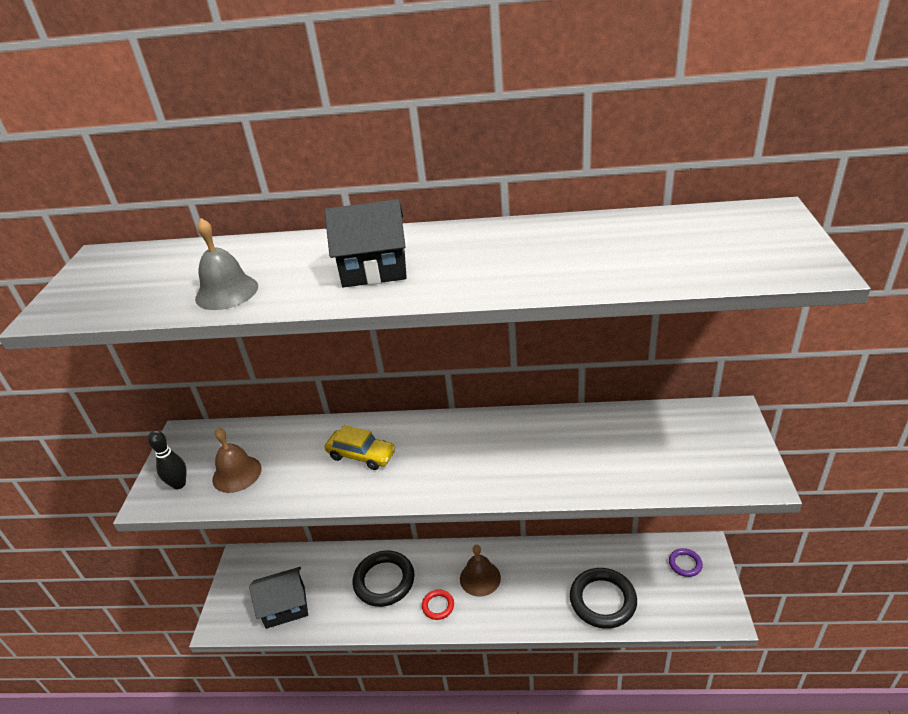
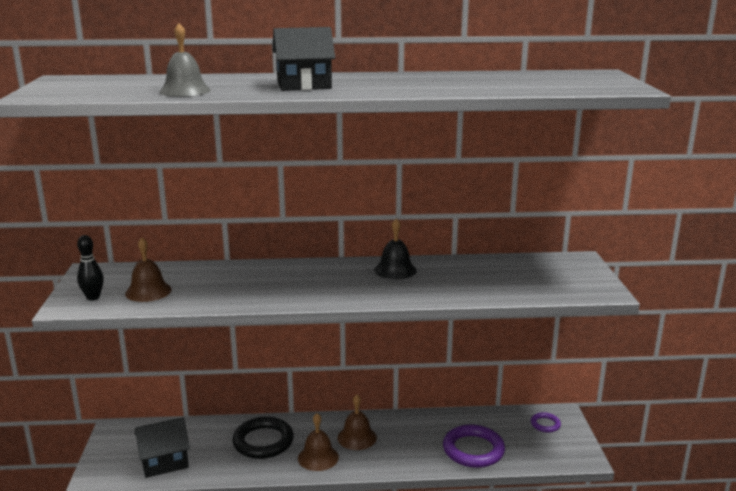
camera: 10 degrees left, 15 degrees down
(361, 455) = (264, 281): yellow car -> none
(438, 606) = (318, 457): red ring -> brown bell
(510, 434) = (395, 270): none -> black bell
(602, 600) = (473, 450): black ring -> purple ring

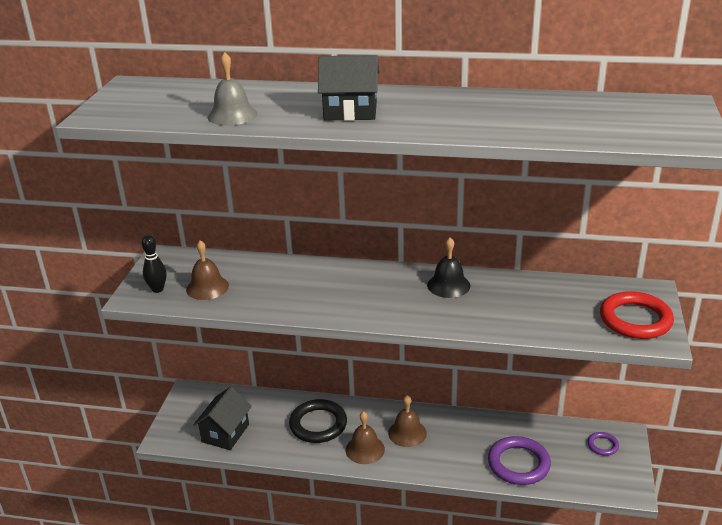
camera: 15 degrees right, 10 degrees up
(164, 462) = (225, 433): black house -> black house turned 60 degrees counterclockwise
(576, 280) = (635, 319): none -> red ring

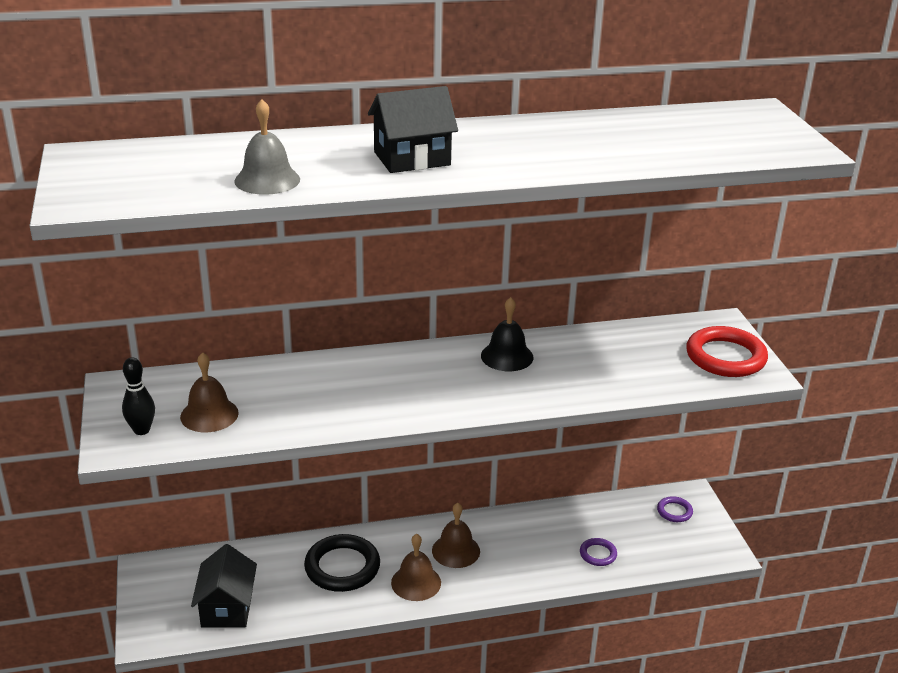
camera: 25 degrees left, 0 degrees up
(518, 464) = (598, 554): purple ring -> purple ring, size x0.51

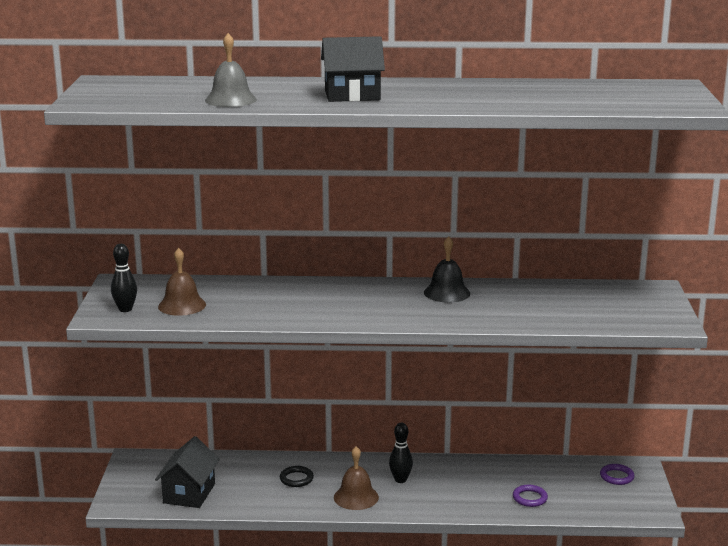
camera: 15 degrees right, 10 degrees down
(342, 567) = (296, 479): black ring -> black ring, size x0.51
(456, 551) = (400, 480): brown bell -> black bowling pin
(725, 357) = (645, 310): red ring -> none

